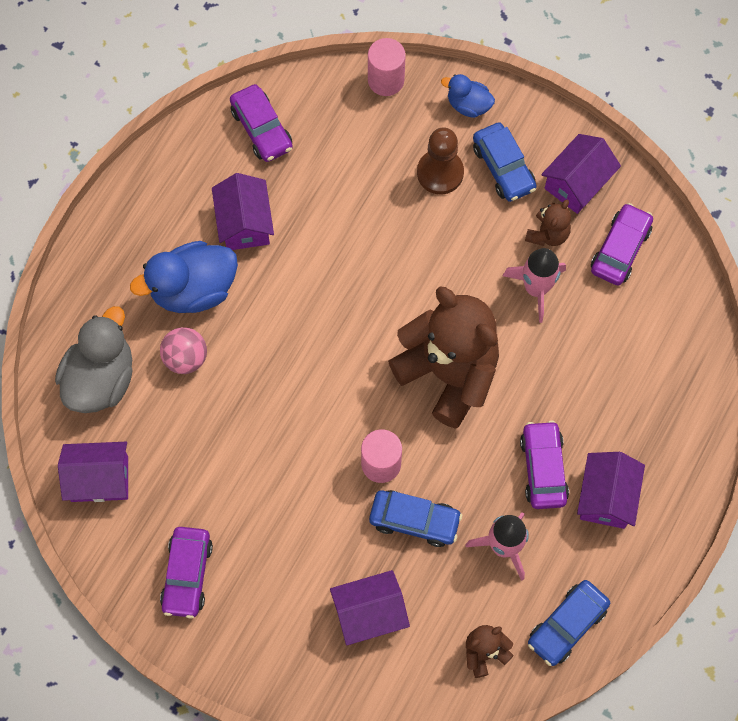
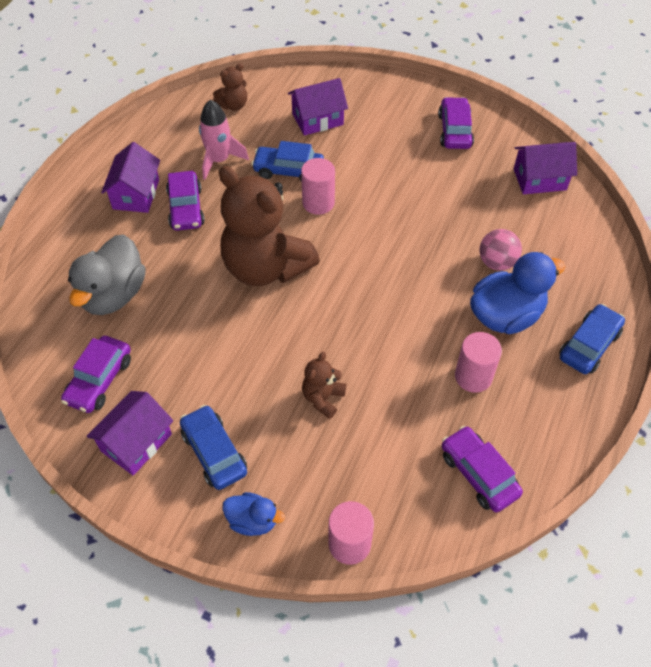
camera: 175 degrees right, 15 degrees down
(101, 379) = (564, 243): grey duck -> grey duck (113, 295)
(244, 223) = (473, 376): purple house -> pink cylinder
(440, 173) = (281, 441): brown pawn -> none
(536, 288) = (185, 339): pink rocket -> none
(547, 234) = (171, 389): brown teddy bear -> brown teddy bear (323, 398)
(567, 625) = (173, 122): blue car -> blue car (589, 345)

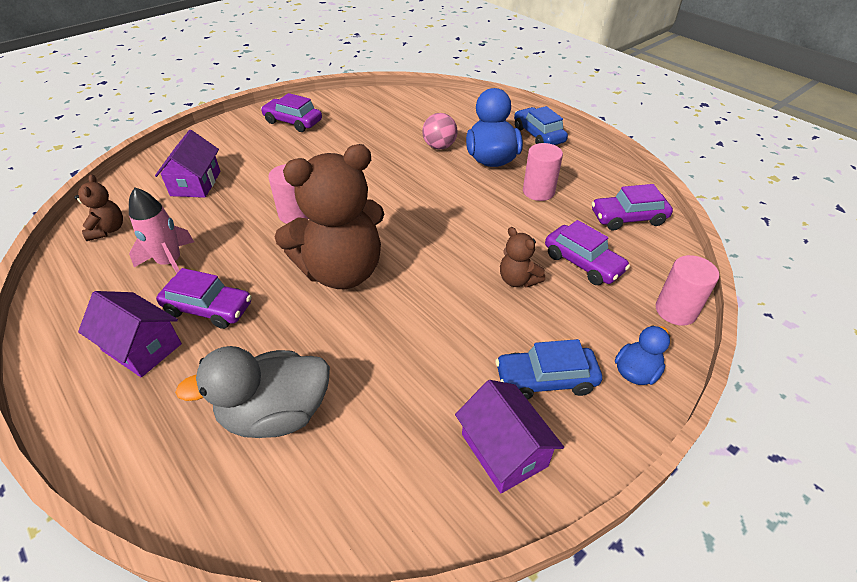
camera: 65 degrees left, 10 degrees down
(99, 380) = (395, 465): purple car -> purple car (583, 263)
(113, 295) = (276, 414): grey duck -> grey duck turned 120 degrees clockwise
(288, 171) = (237, 220): blue car -> none
(539, 179) = (378, 105): purple house -> none

